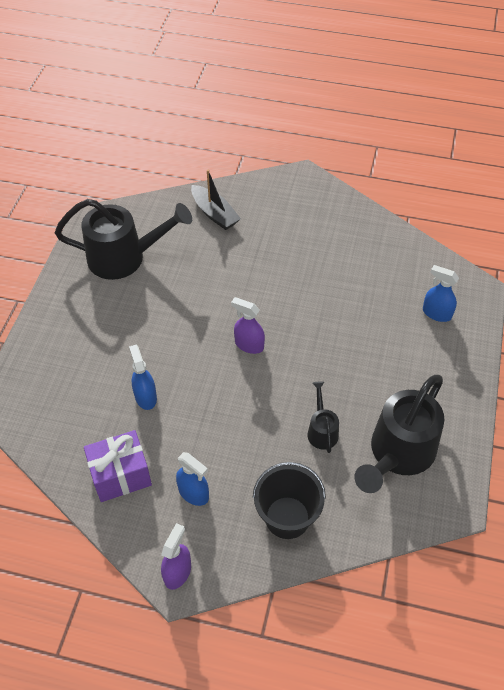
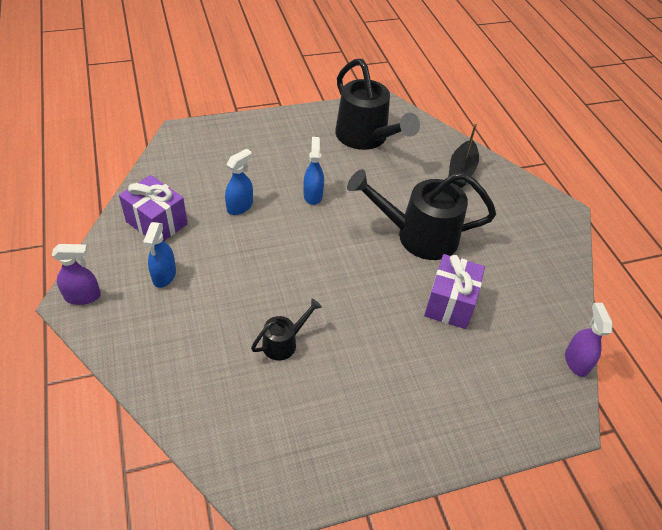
camera: 55 degrees right, 5 degrees down
(249, 345) = (340, 250): purple spray bottle -> purple spray bottle (576, 361)
(287, 517) = (174, 353): black bucket -> none
(347, 300) = (450, 303): none -> purple gift
(397, 454) = (296, 419): black watering can -> black watering can (417, 236)
(436, 313) = (498, 388): blue spray bottle -> blue spray bottle (313, 195)

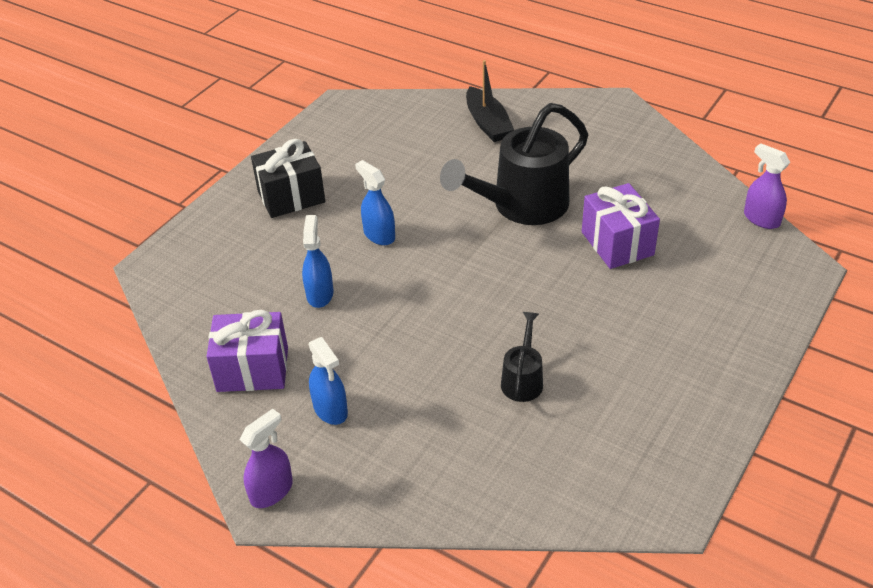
camera: 35 degrees left, 5 degrees down
(294, 141) = (291, 197): none -> black gift
(366, 138) = (361, 149): black watering can -> none

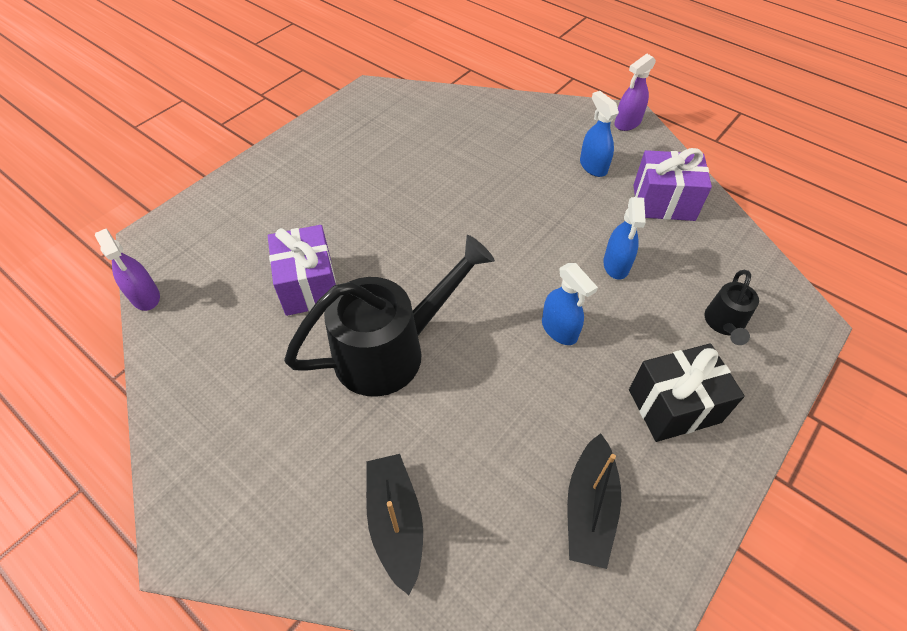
camera: 175 degrees left, 10 degrees up
(362, 142) = (589, 508): none -> black boat
(523, 379) = (441, 172): black watering can -> black watering can (724, 324)

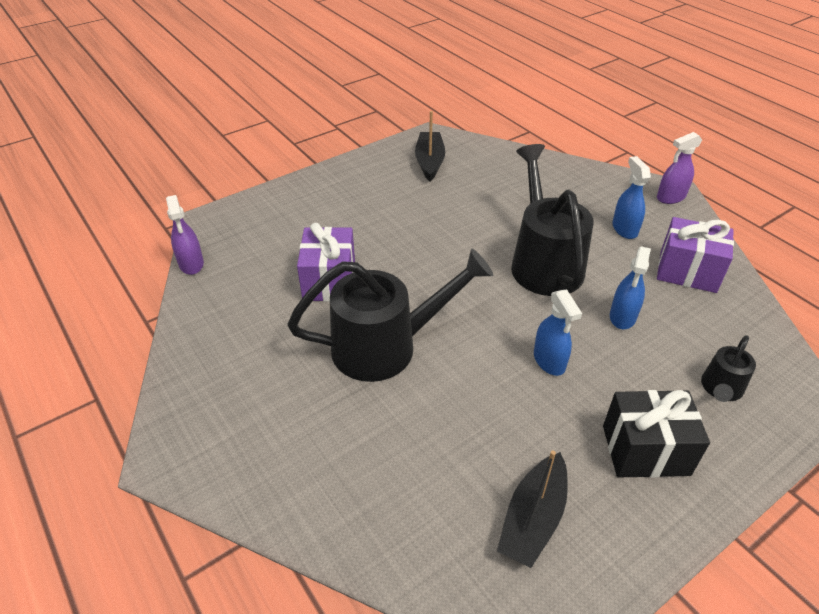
camera: 15 degrees right, 10 degrees down
(396, 522) = (347, 486): black boat -> black boat (429, 162)
(525, 218) = (543, 261): none -> black watering can

